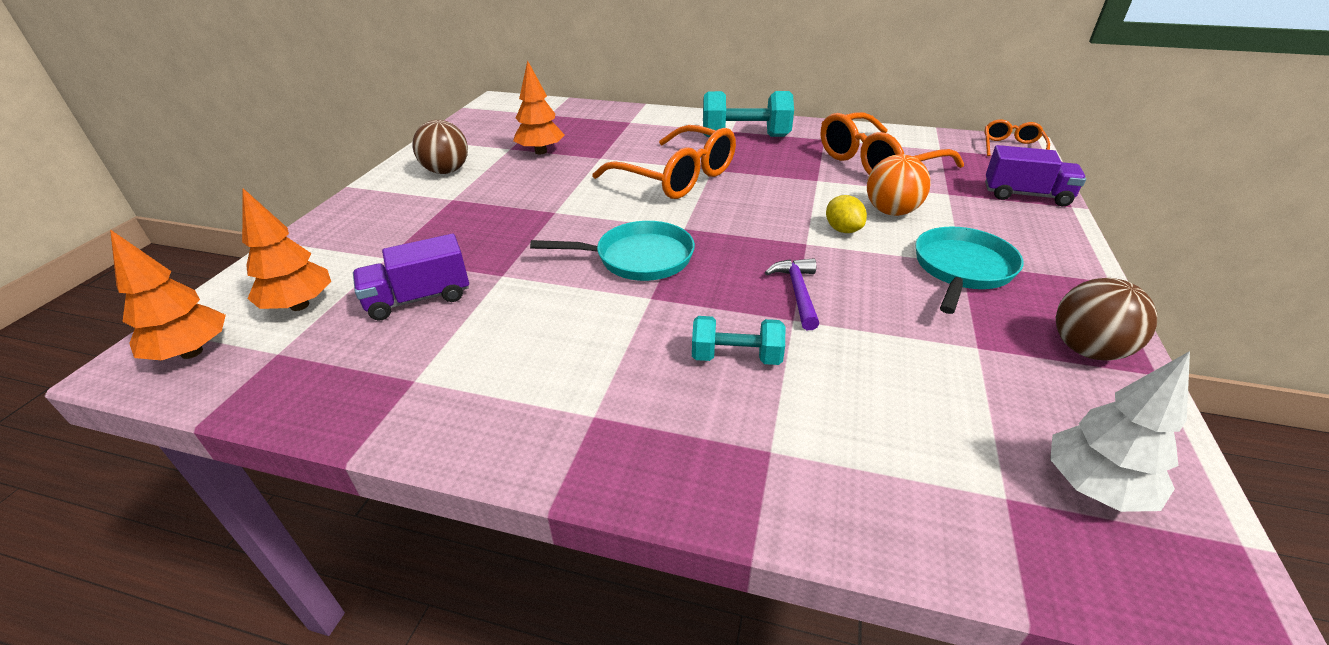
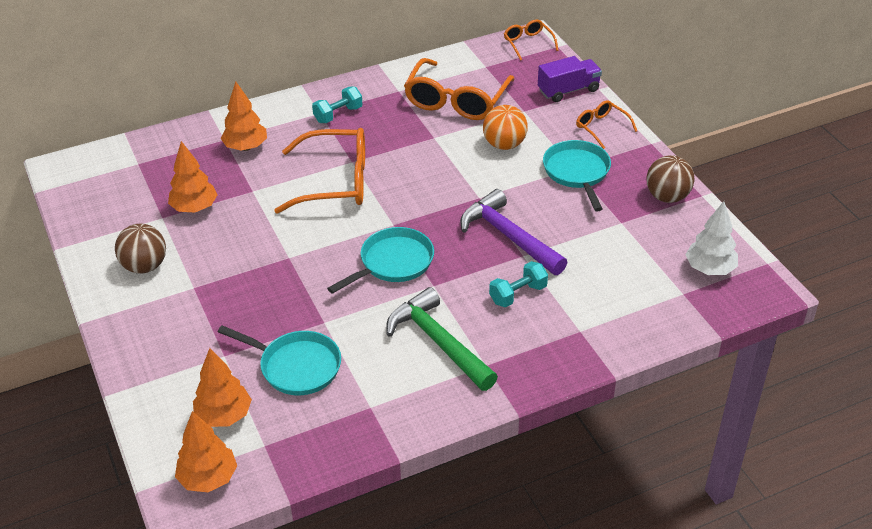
camera: 40 degrees left, 5 degrees up
(419, 299) = (295, 366): purple truck -> turquoise pan
(577, 356) = (438, 342): none -> green hammer
(638, 131) = (246, 147): none -> orange tree
(745, 136) = (338, 115): turquoise dumbbell -> turquoise dumbbell, size x0.60
(797, 292) = (508, 236): purple hammer -> purple hammer, size x1.75
(842, 230) = (490, 175): yellow lemon -> none
(1042, 241) = (602, 128): none -> orange glasses

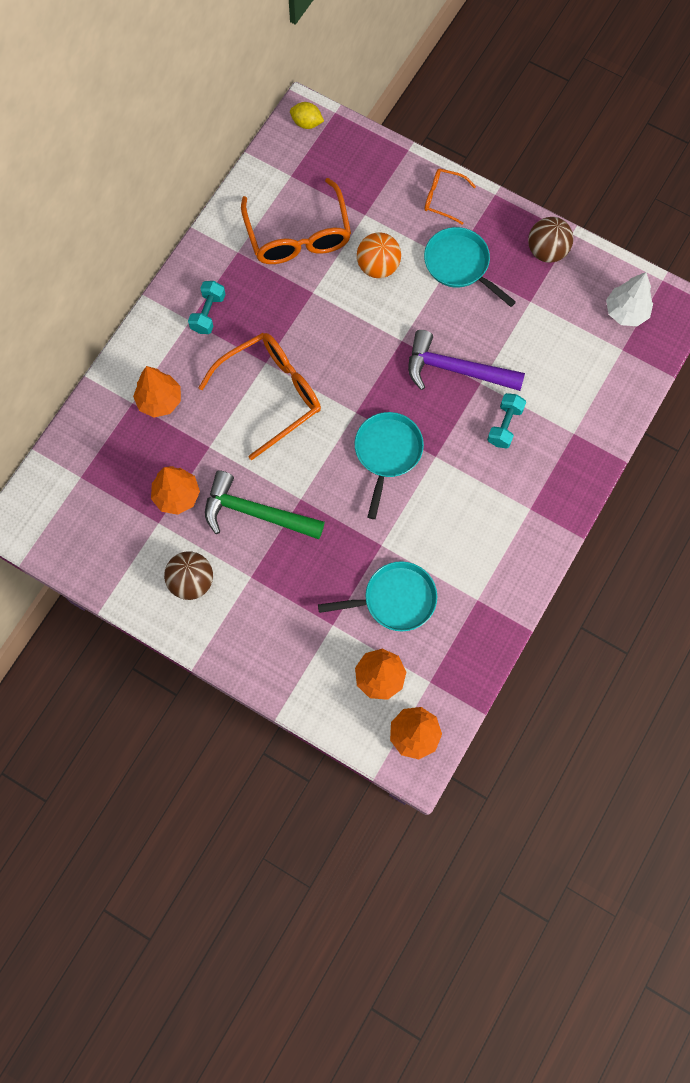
camera: 35 degrees left, 30 degrees up
(438, 342) = (480, 509): green hammer -> green hammer (255, 513)
(528, 43) = (306, 123): orange glasses -> yellow lemon
(568, 90) = (384, 167): purple truck -> none

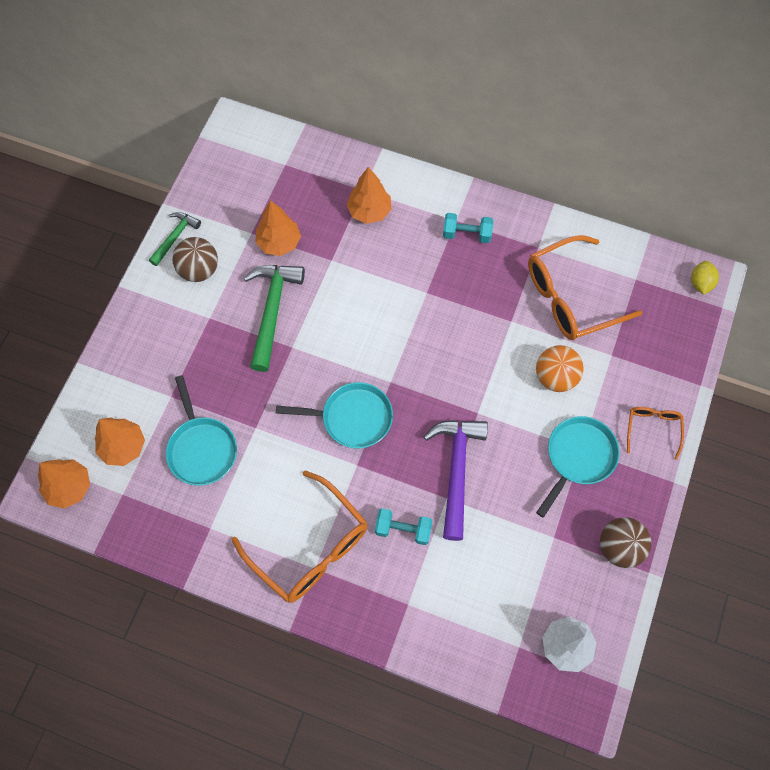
camera: 80 degrees right, 5 degrees down
(145, 602) = (175, 237): none -> green hammer
(270, 395) = (393, 302): orange glasses -> orange glasses (309, 546)

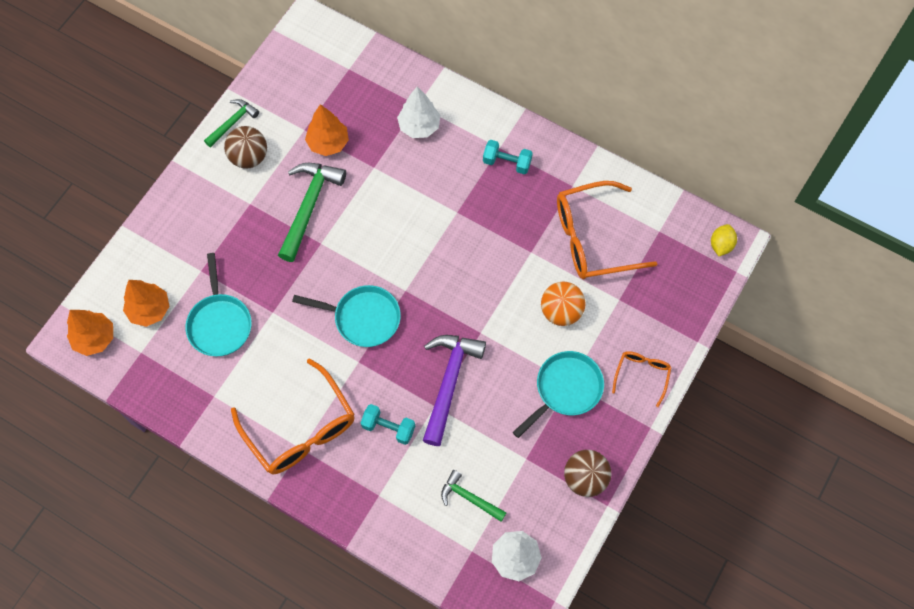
camera: 10 degrees right, 0 degrees up
(369, 211) = (419, 126): orange tree -> white tree
(504, 590) = (469, 498): none -> green hammer

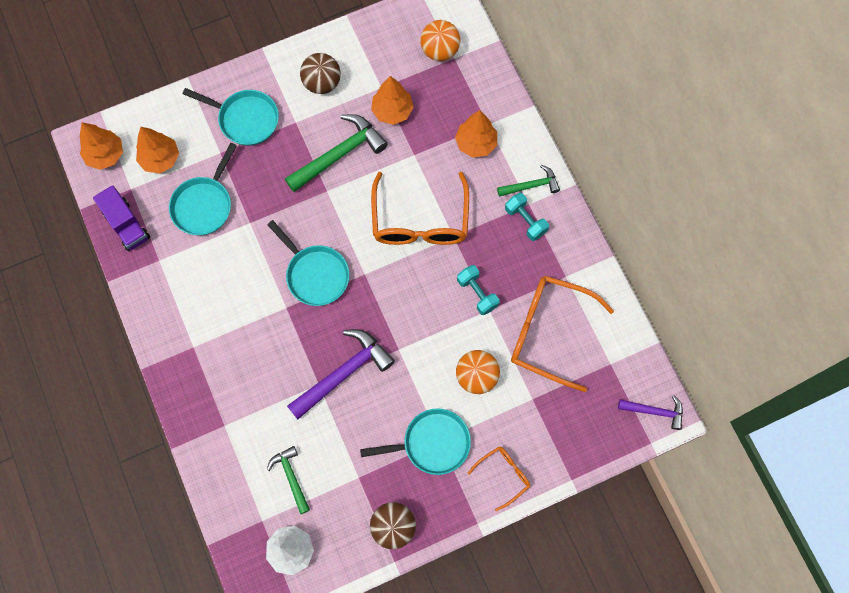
camera: 35 degrees right, 5 degrees up
(160, 385) = (126, 225): none -> purple truck
(202, 229) = (245, 119): none -> turquoise pan
(233, 122) = (330, 46): green hammer -> green hammer (531, 185)
(300, 428) = (204, 330): orange glasses -> orange glasses (420, 220)
(332, 70) = (440, 50): none -> orange ball
(388, 427) = (270, 377): turquoise dumbbell -> turquoise dumbbell (477, 293)
(419, 126) = (476, 143): white tree -> orange tree
(721, 245) = (655, 411): yellow lemon -> purple hammer

